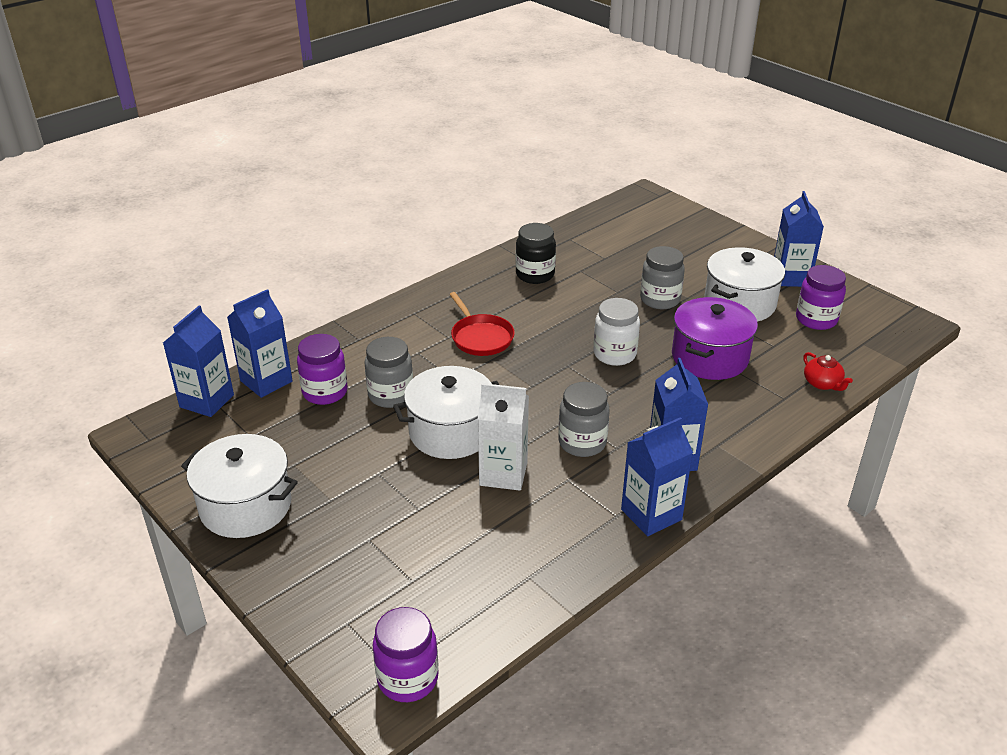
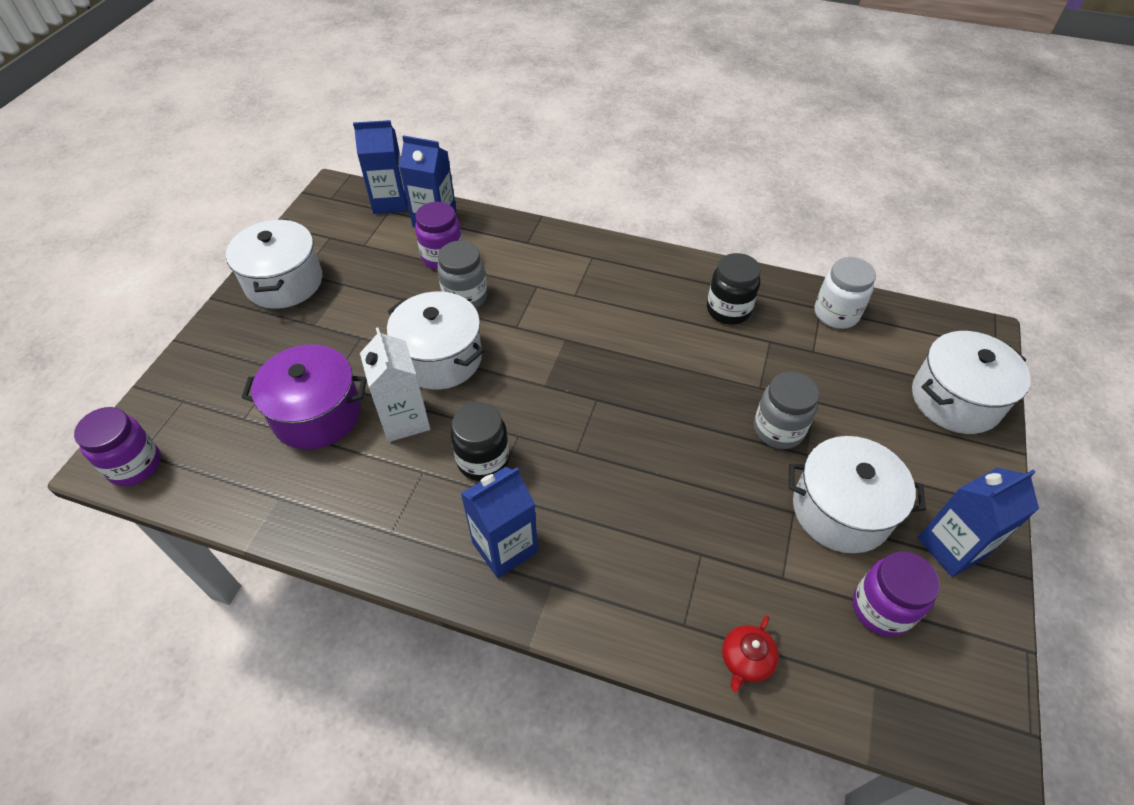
camera: 60 degrees right, 15 degrees up
(481, 337) = (591, 317): red pan -> none
(582, 443) = (483, 460): grey jar -> black jar
(614, 354) = (644, 429): white jar -> white jar (836, 314)
(651, 514) = (407, 562): blue carton -> none
(688, 227) = (955, 400): none -> white pot
(709, 357) = (706, 518): purple pot -> purple pot (317, 414)

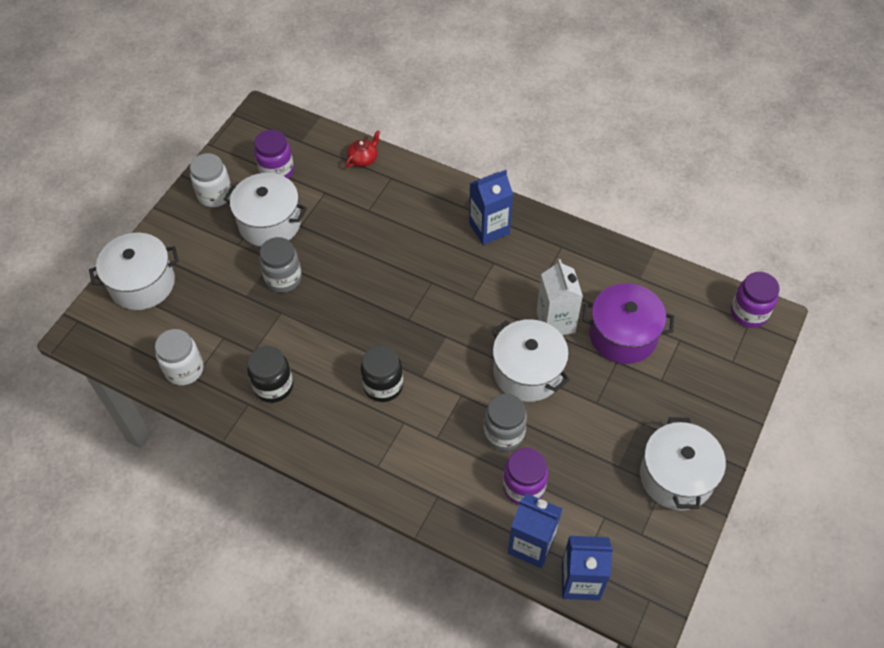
camera: 170 degrees left, 5 degrees up
(483, 460) = (498, 284): black jar -> black jar (383, 386)
(951, 547) = (215, 195): blue carton -> white jar

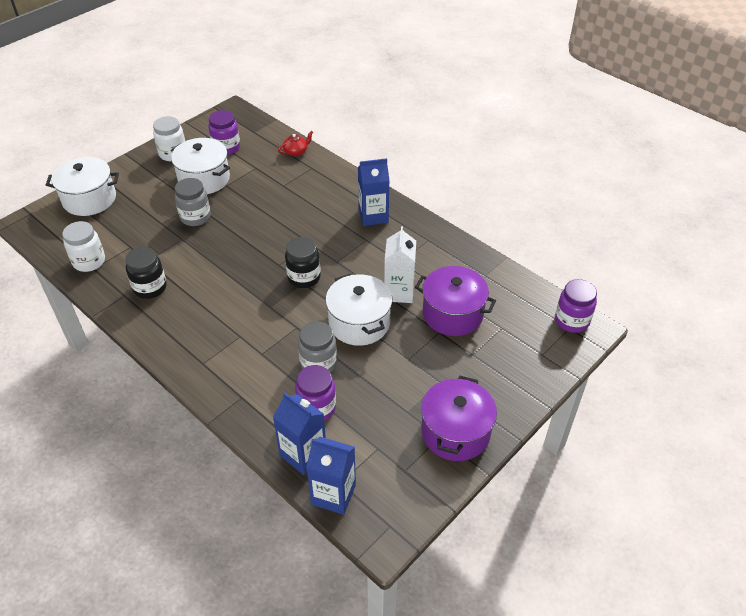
camera: 15 degrees right, 10 degrees down
(383, 386) = (236, 306): black jar -> black jar (304, 277)
(676, 476) = (455, 432): white pot -> purple pot

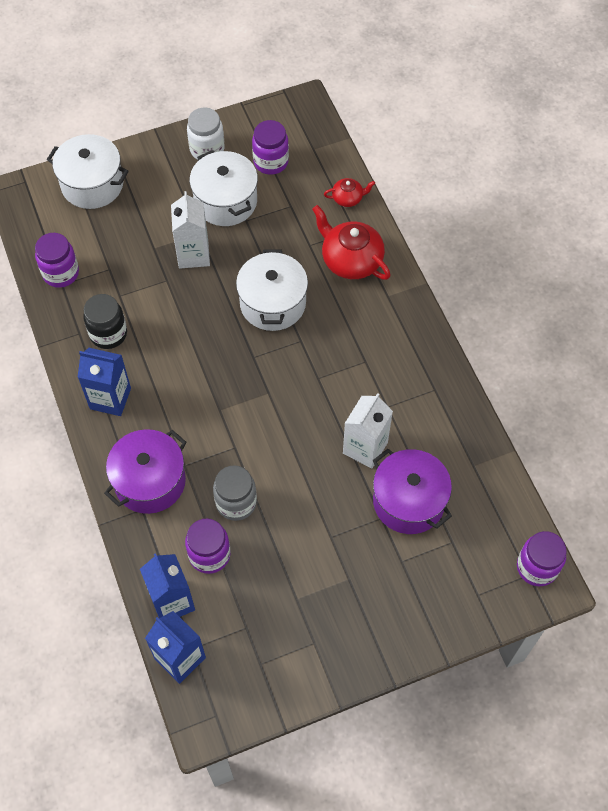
camera: 25 degrees right, 15 degrees up
(89, 261) = (61, 273): white jar -> purple jar
(195, 217) = (193, 254): grey jar -> white carton
(304, 277) = (272, 386): black jar -> none
(319, 185) = (351, 260): none -> red teapot
(359, 323) = (302, 470): white pot -> white pot (272, 303)
(373, 216) = (390, 330): blue carton -> blue carton (110, 398)
(455, 432) = (333, 645): purple pot -> purple pot (150, 481)

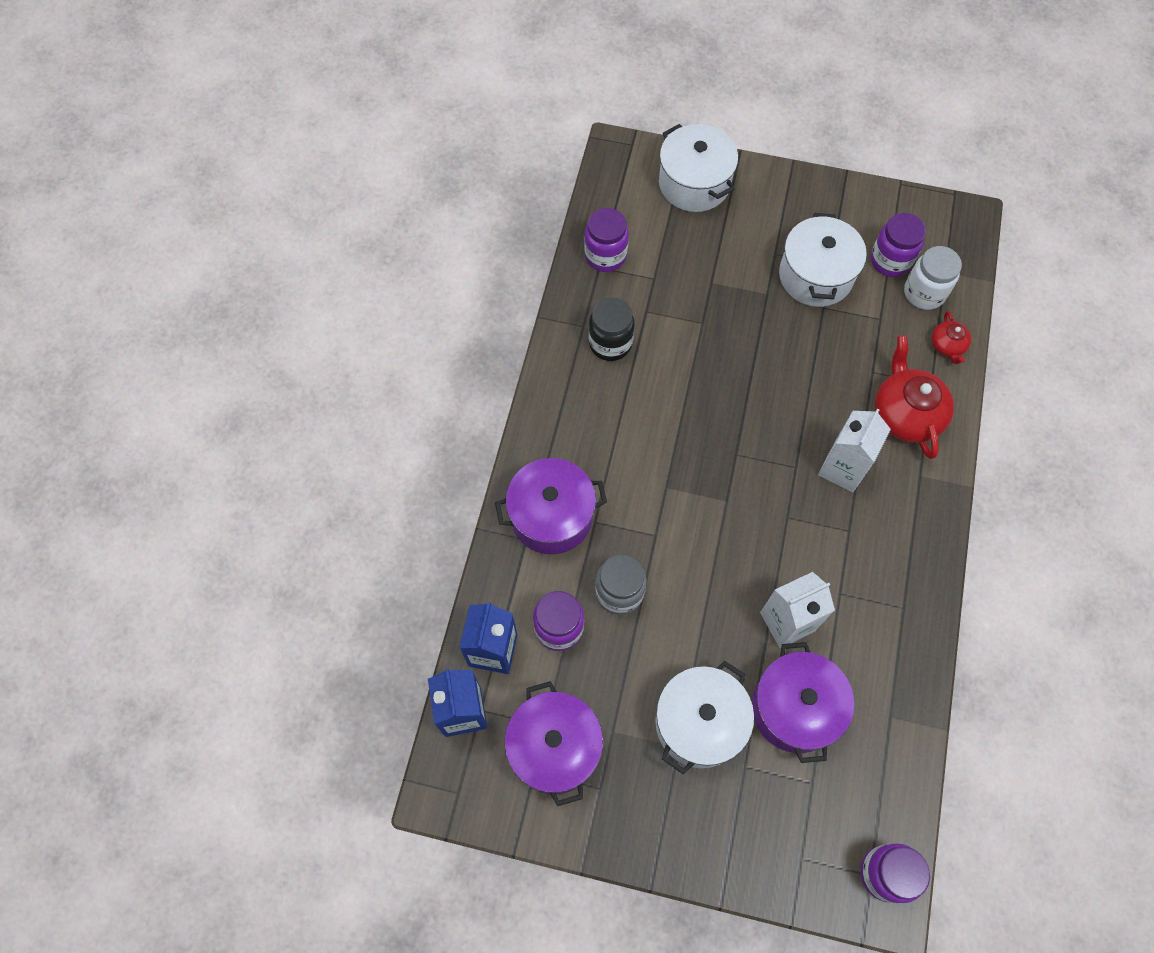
camera: 35 degrees right, 5 degrees up
(110, 398) = (569, 409): blue carton -> none
(193, 254) = (746, 312): white carton -> white carton (843, 468)
(207, 149) = (832, 211): white jar -> white jar (924, 293)
(264, 637) = (554, 748): none -> purple pot
(272, 303) = (793, 410): white pot -> white pot (699, 723)
(348, 198) = (947, 346): red teapot -> red teapot turned 60 degrees clockwise

